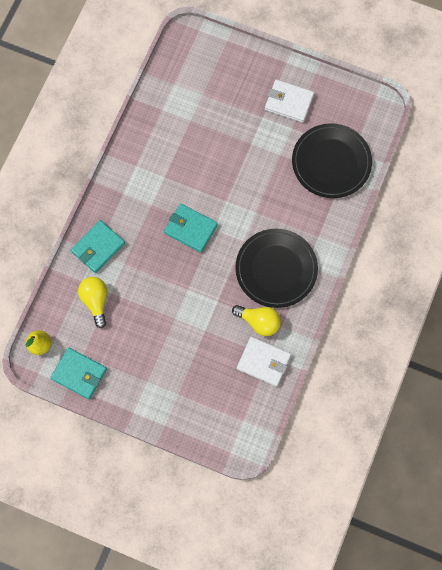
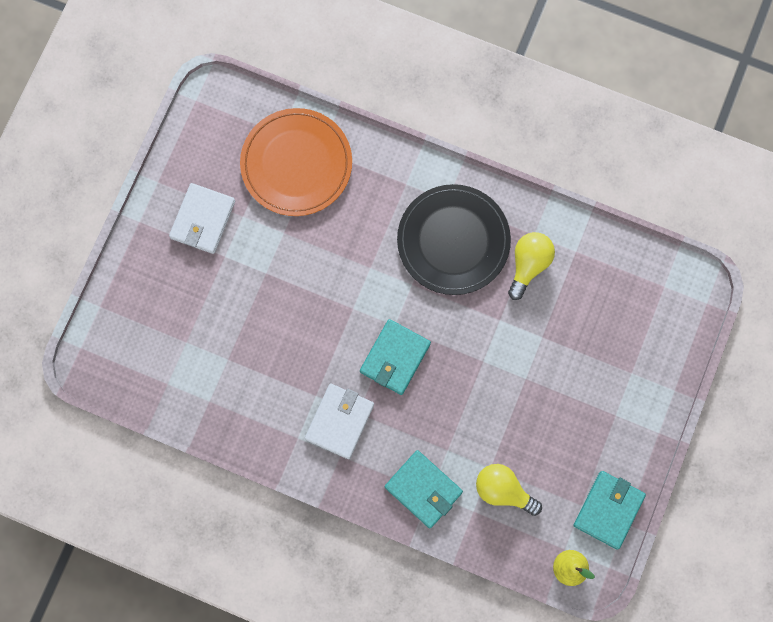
camera: 90 degrees left, 5 degrees up
(95, 301) = (503, 490): yellow light bulb -> yellow light bulb turned 45 degrees clockwise
(263, 362) = (584, 259): white wallet -> white wallet (340, 421)
(331, 162) = (296, 164): black plate -> orange plate

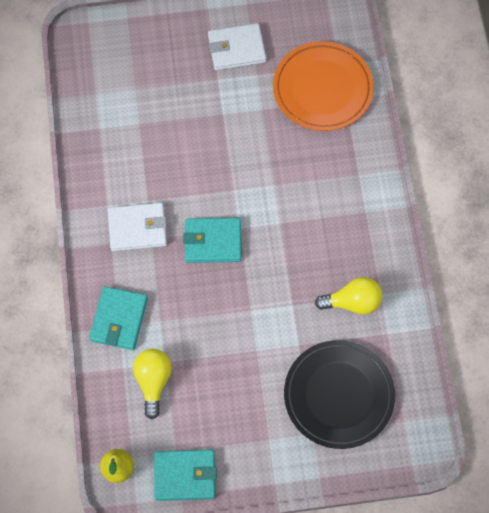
camera: 60 degrees right, 10 degrees down
(453, 241) = (335, 234): black plate -> black plate (338, 395)

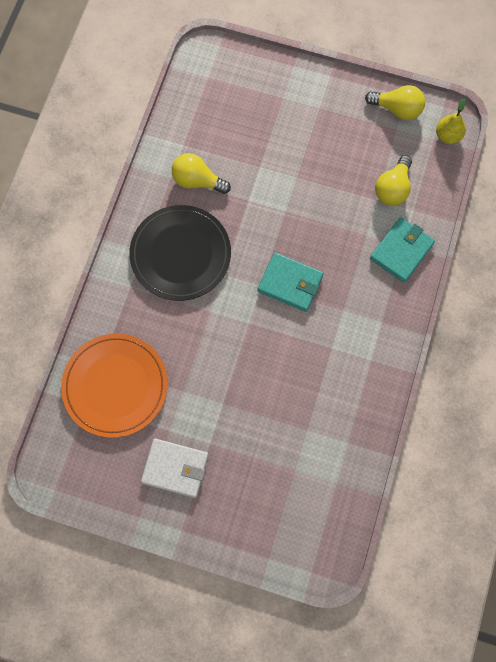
camera: 155 degrees left, 5 degrees up
(137, 228) = (352, 325): white wallet -> none
(185, 476) = (397, 109): turquoise wallet -> yellow light bulb
(338, 395) = (248, 116): black plate -> black plate (180, 254)

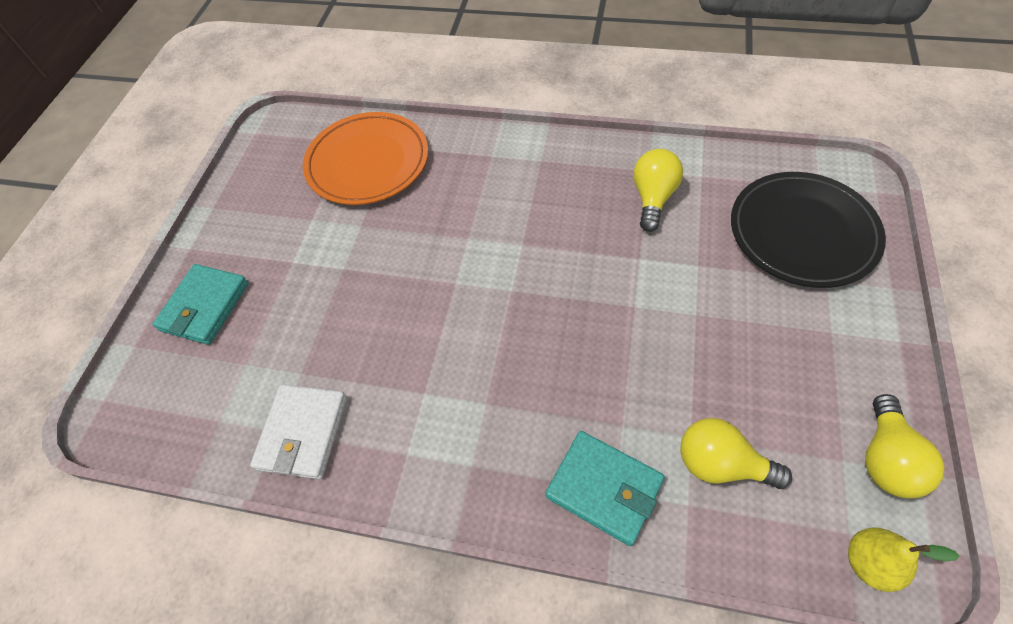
camera: 90 degrees right, 15 degrees down
(175, 468) = (264, 231): white wallet -> white wallet (302, 433)
(180, 254) = (542, 196): black plate -> black plate (802, 232)
(290, 283) = (520, 325): turquoise wallet -> turquoise wallet (205, 306)

